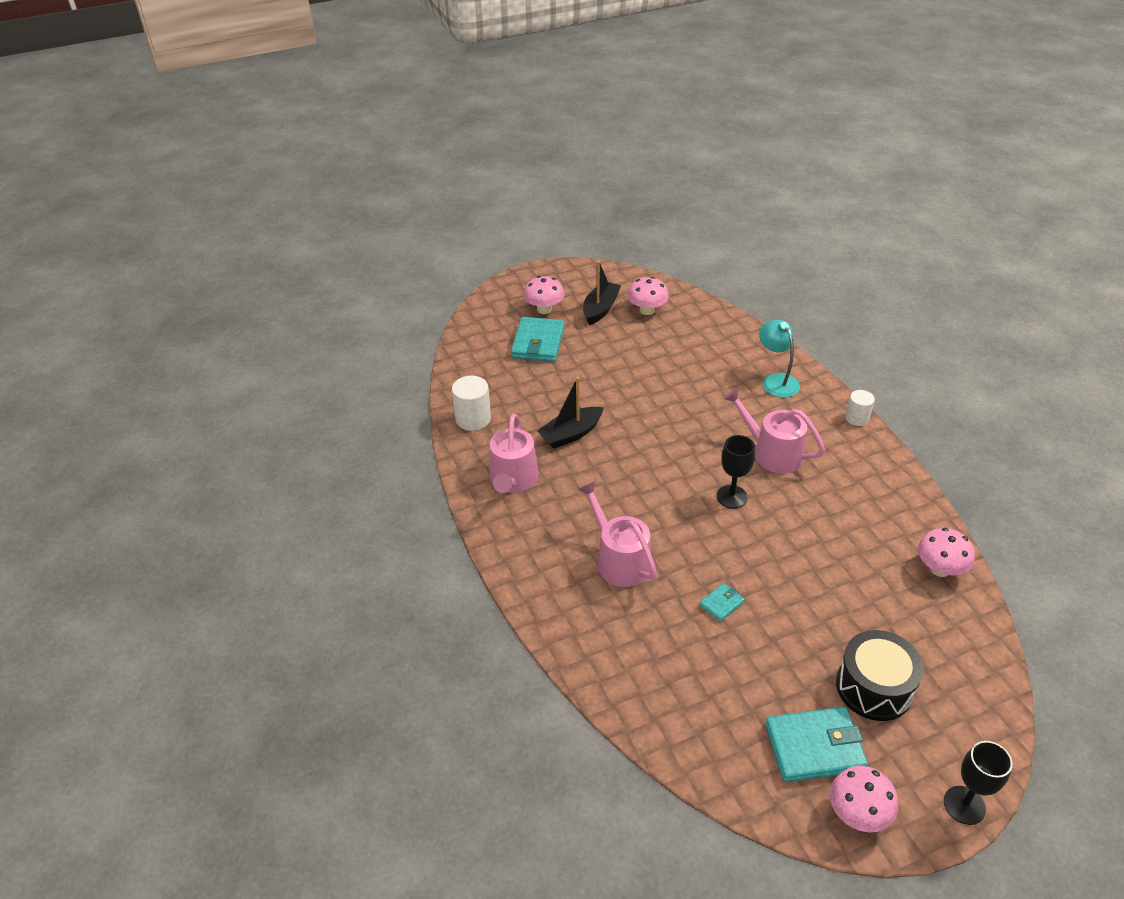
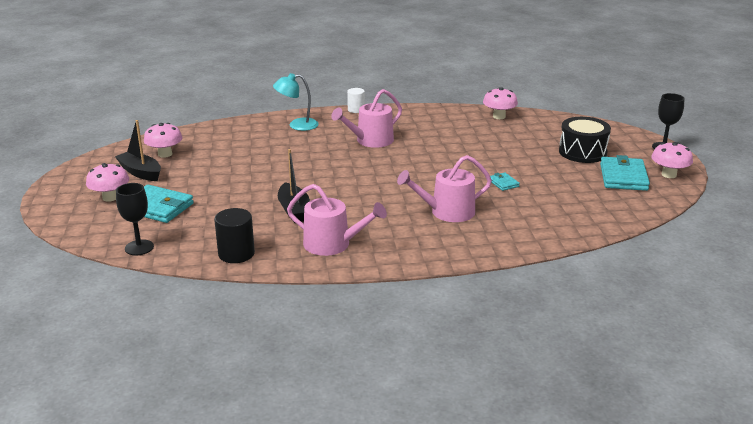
camera: 75 degrees left, 15 degrees down
(473, 419) = (236, 254): white cylinder -> black cylinder
(731, 497) = (405, 162): black goblet -> black goblet (139, 247)

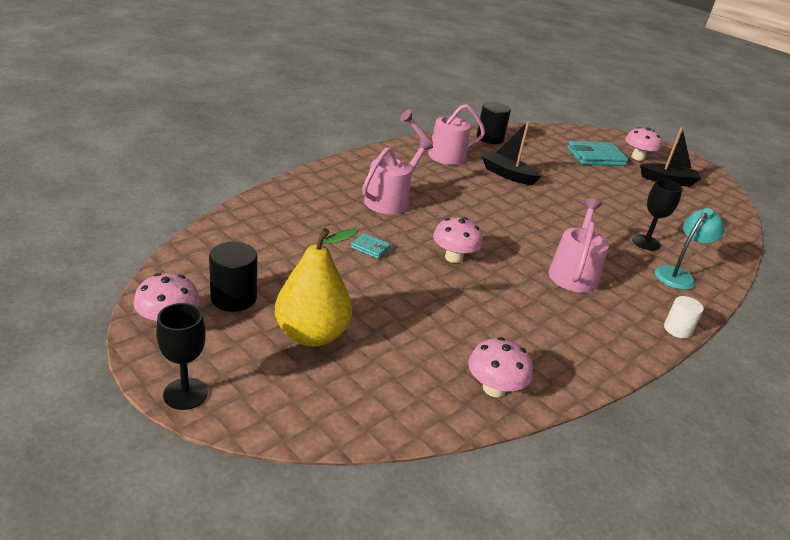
camera: 140 degrees right, 5 degrees up
(139, 247) = (549, 131): black goblet -> black goblet (646, 242)
(165, 154) = (694, 202): pink mushroom -> pink mushroom (454, 257)
(582, 152) = (311, 335): black drum -> yellow pear
(623, 177) = (233, 298): turquoise wallet -> black cylinder

